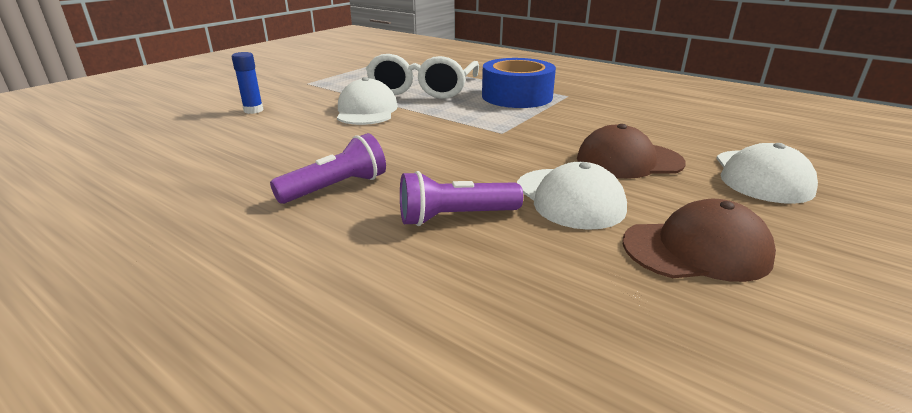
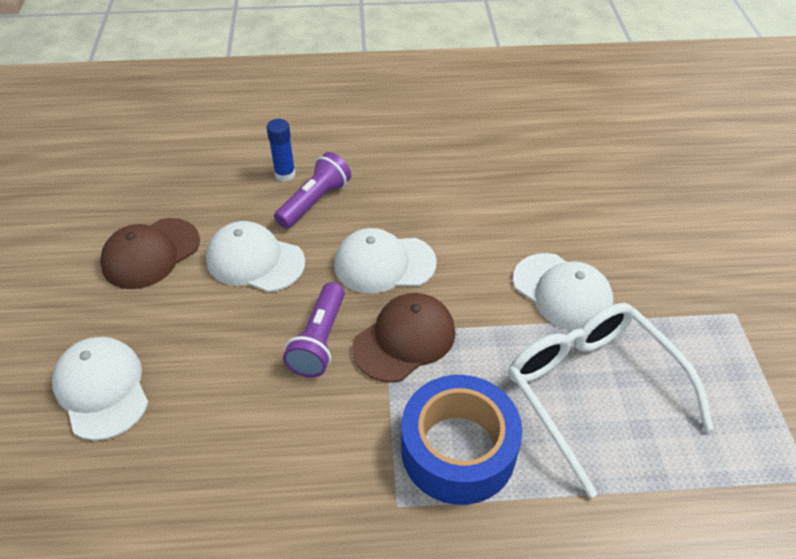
camera: 140 degrees right, 20 degrees up
(253, 110) = (653, 226): blue glue stick -> blue glue stick (285, 174)
(336, 188) = (418, 183): purple flashlight -> purple flashlight (319, 340)
(455, 156) = (384, 264): none -> white cap
(629, 161) = (232, 347): brown cap -> brown cap (404, 339)

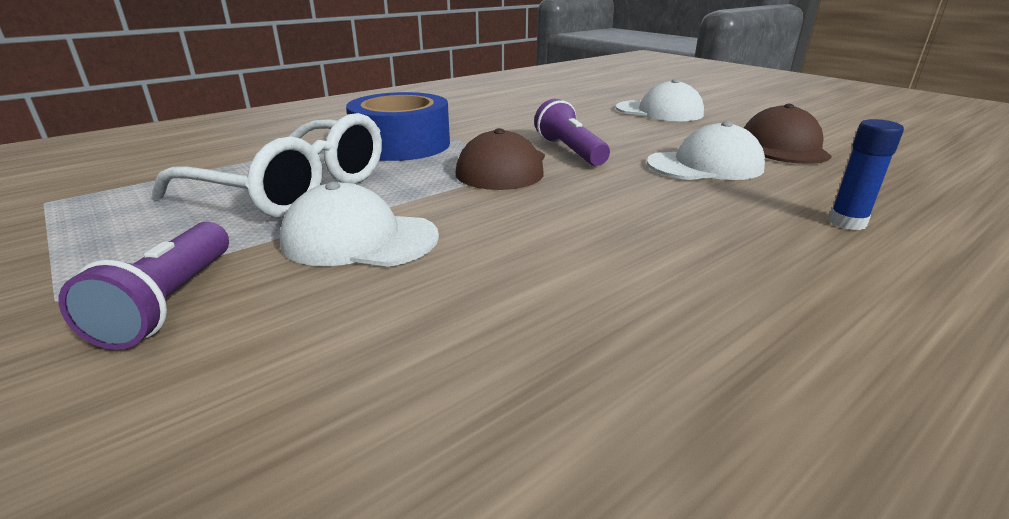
camera: 145 degrees right, 20 degrees down
(314, 201) = (758, 213): purple flashlight -> purple flashlight (170, 302)
(384, 264) = (593, 197): white cap -> none

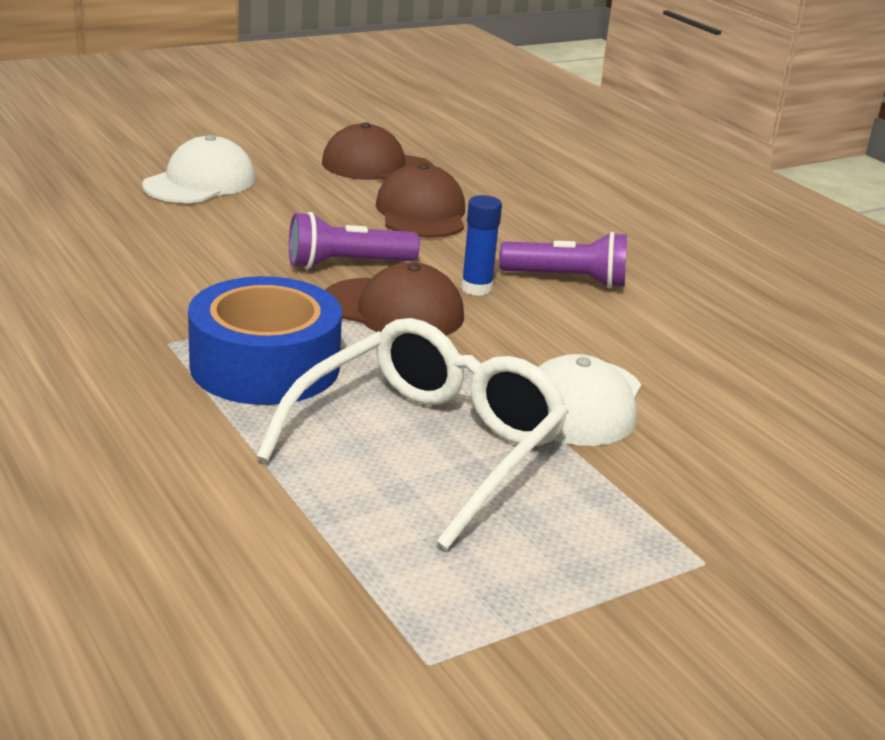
camera: 85 degrees left, 0 degrees up
(170, 302) = (705, 494): purple flashlight -> purple flashlight (567, 280)
(705, 165) = (421, 213): white cap -> brown cap
(847, 222) = (565, 203): blue glue stick -> blue glue stick (476, 288)

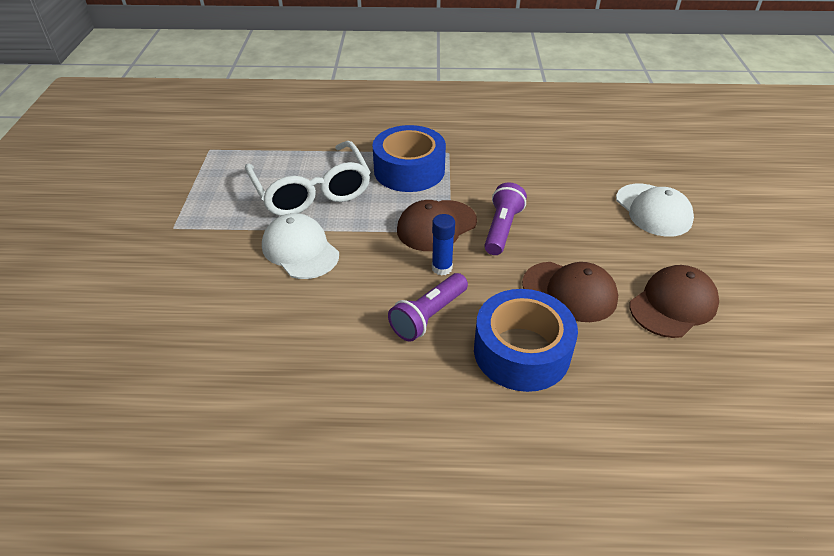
camera: 125 degrees right, 15 degrees up
(545, 225) = (521, 351): none -> blue tape

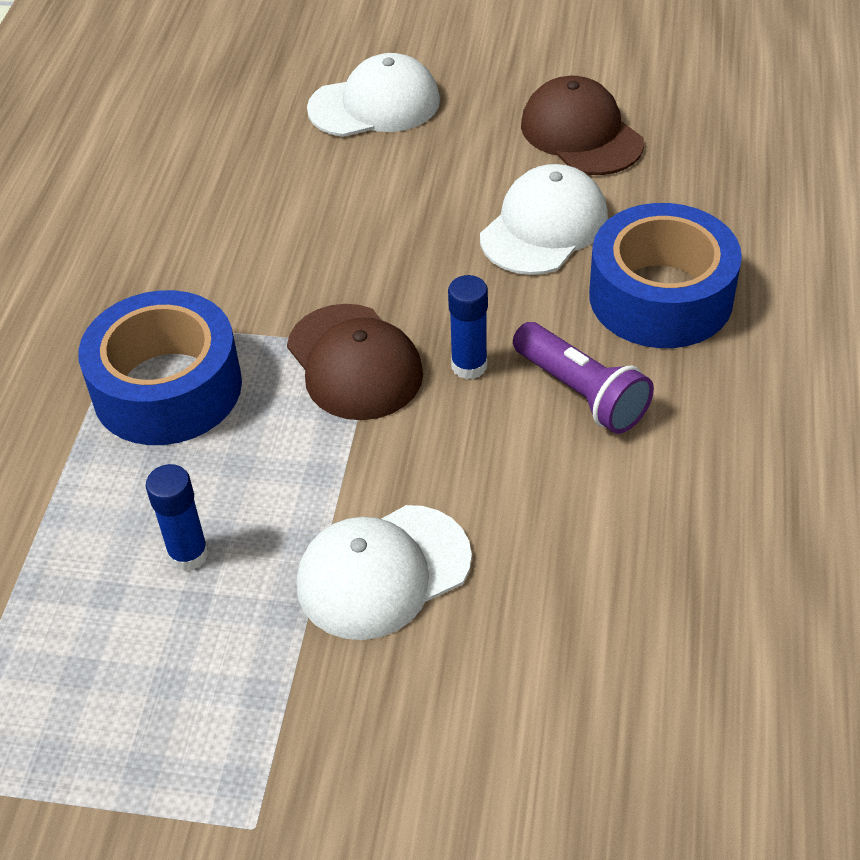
camera: 80 degrees left, 5 degrees up
(311, 191) = (188, 554): white glasses -> blue glue stick
(502, 229) = (382, 279): purple flashlight -> none
(569, 292) = (544, 227): brown cap -> white cap

